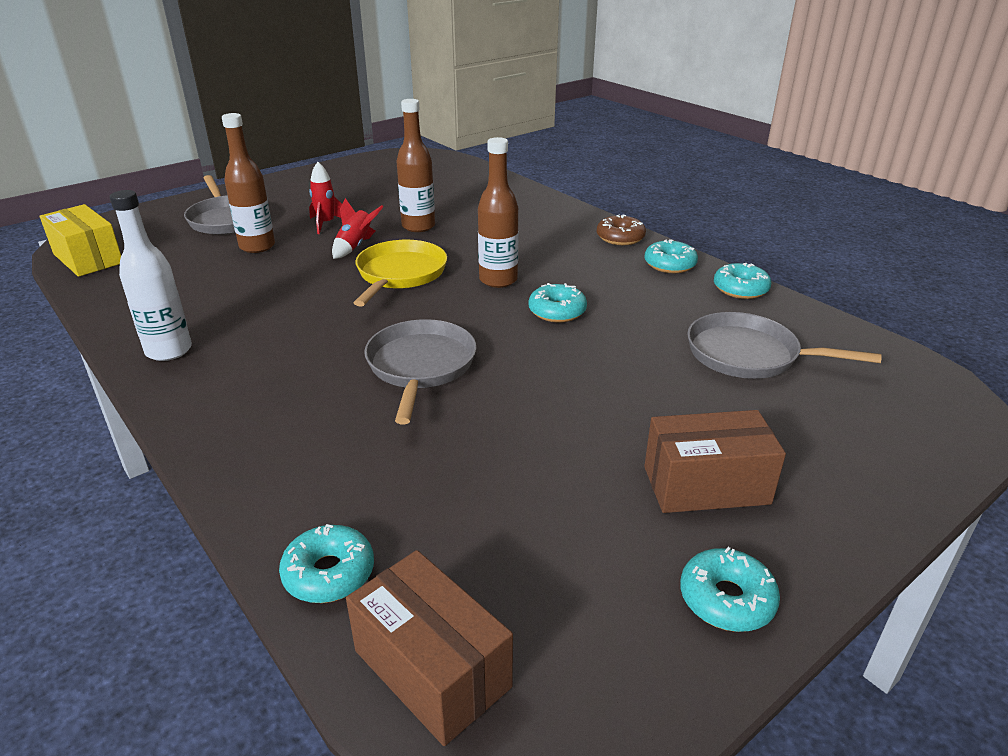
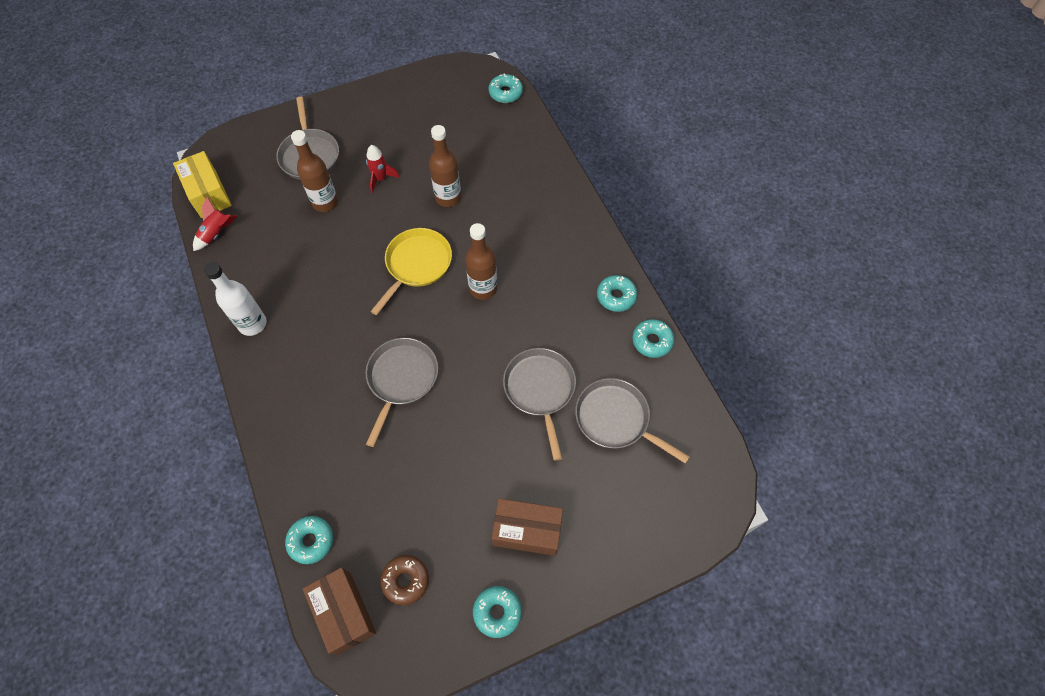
camera: 15 degrees right, 30 degrees up
(355, 246) = (394, 218): red rocket -> red rocket (217, 233)
(557, 311) = (509, 338): turquoise donut -> turquoise donut (505, 93)
(620, 238) = (596, 249): brown donut -> brown donut (405, 580)
(627, 346) = (540, 390): none -> grey pan

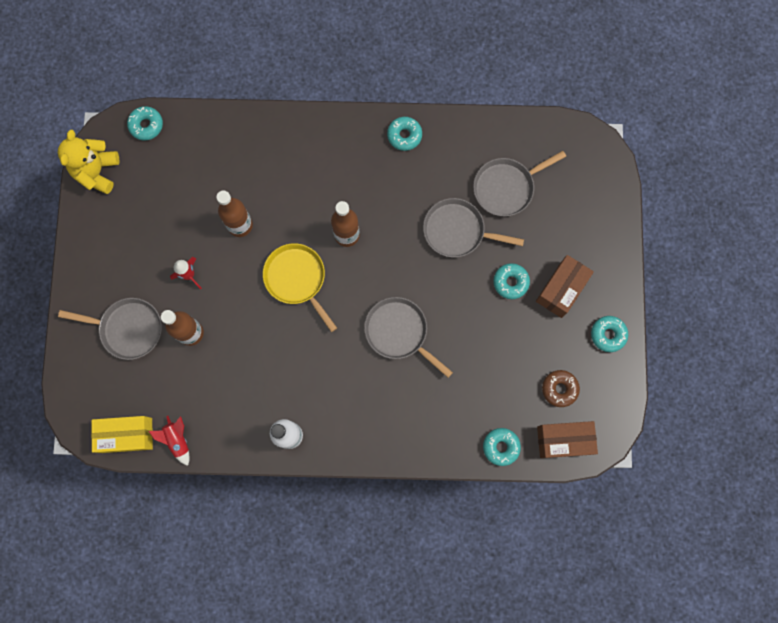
camera: 65 degrees left, 15 degrees up
(444, 77) = (97, 172): none -> yellow teddy bear
(652, 341) = (456, 129): turquoise donut -> turquoise donut (510, 282)

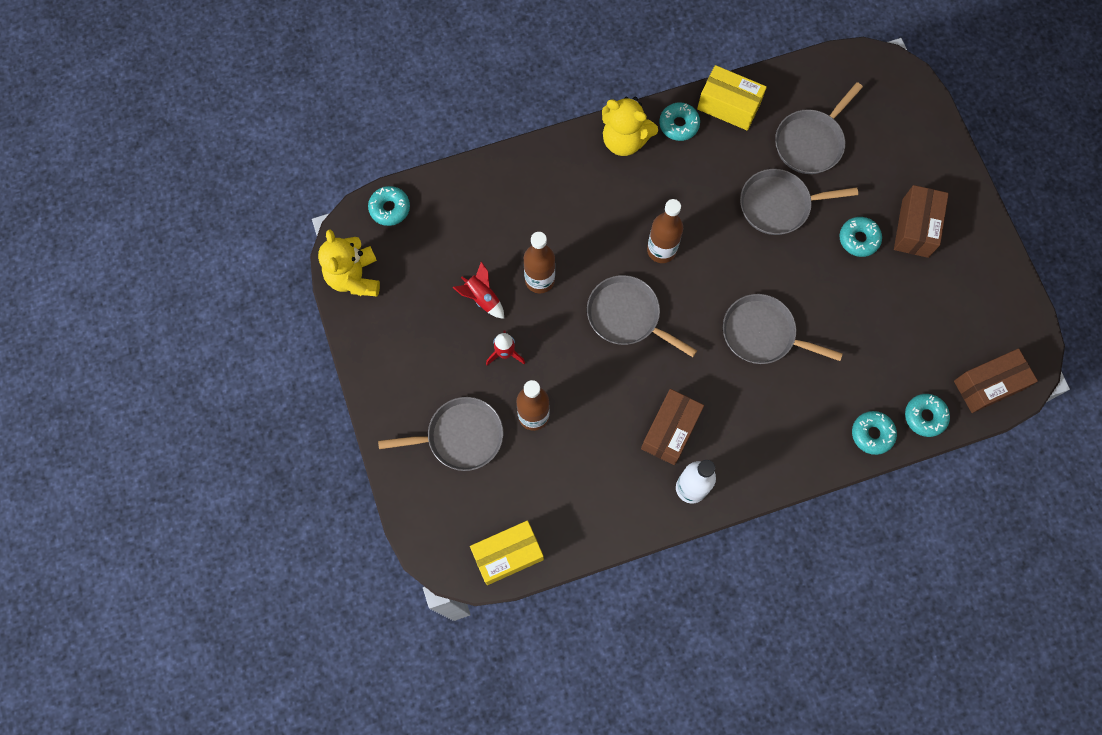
camera: 20 degrees left, 5 degrees down
(177, 440) = (567, 539): red rocket -> red rocket (482, 298)
(292, 384) = (670, 431): none -> brown box
(297, 279) = (627, 316): yellow pan -> grey pan
(355, 133) = (624, 140): none -> yellow teddy bear
(452, 134) = (728, 106): none -> yellow box
(559, 389) = (959, 332): brown donut -> none
(608, 334) = (985, 258): turquoise donut -> turquoise donut (872, 434)

